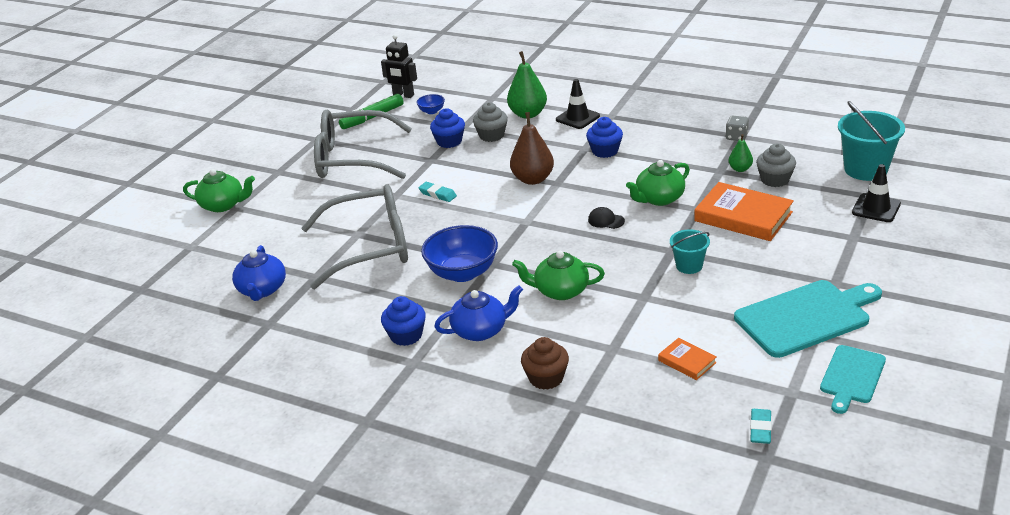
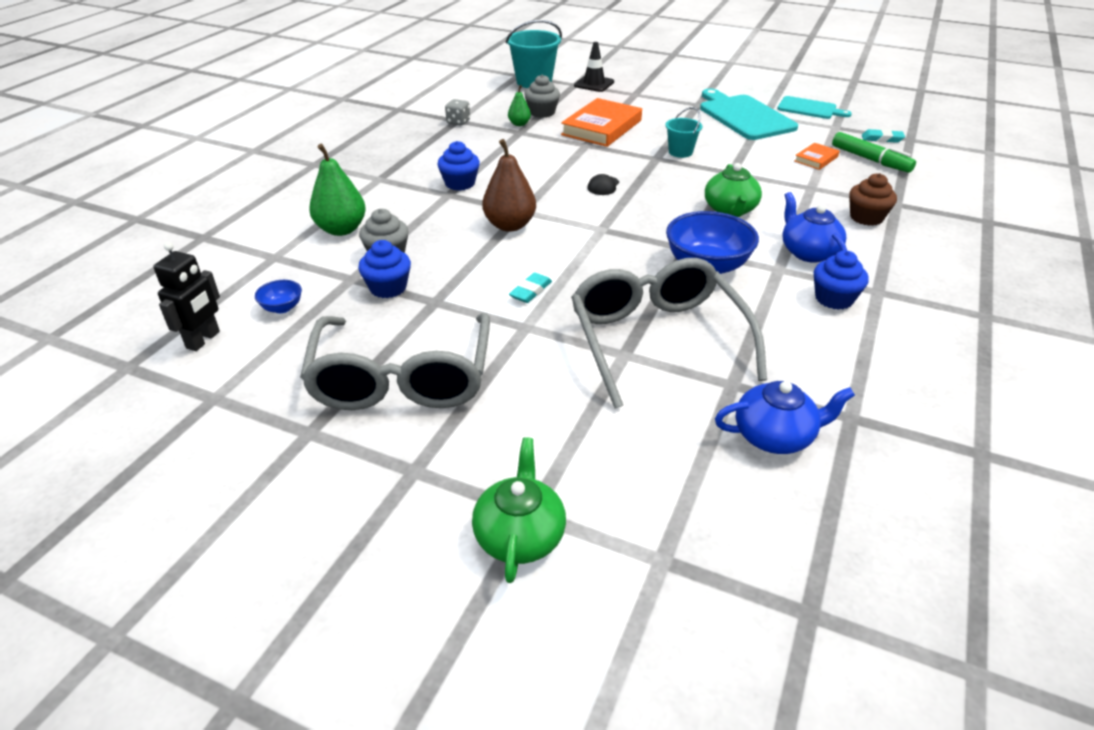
camera: 95 degrees left, 5 degrees up
(372, 117) = (265, 369): green marker -> green marker (870, 160)
(577, 118) = (372, 197): black traffic cone -> none
(659, 198) = (565, 160): green teapot -> none

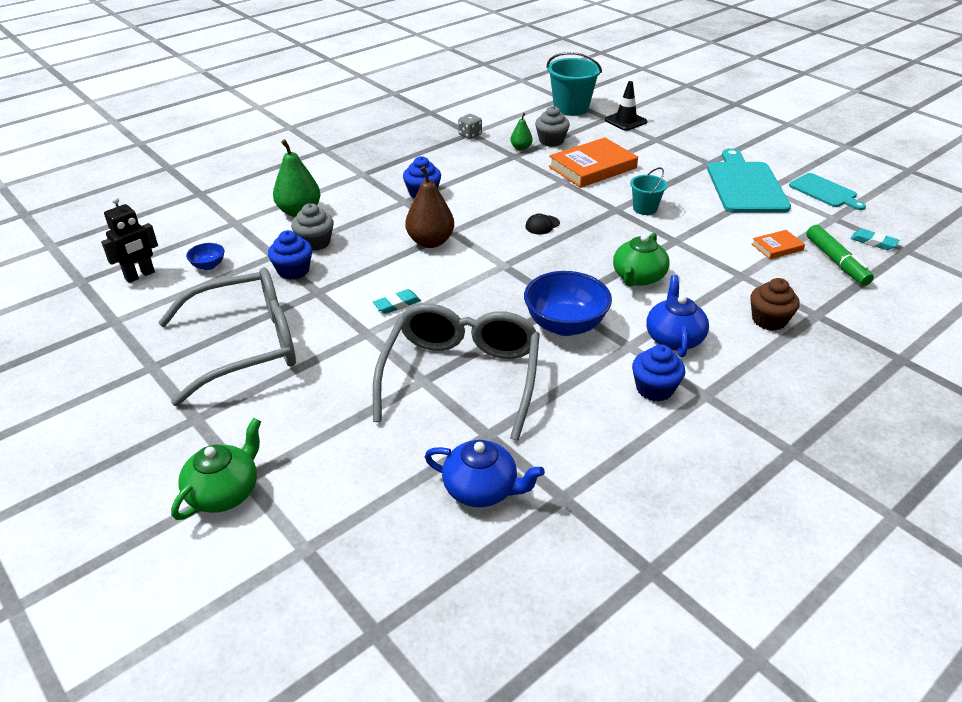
camera: 25 degrees right, 0 degrees up
(402, 377) = (245, 346): grey glasses -> grey glasses turned 135 degrees counterclockwise

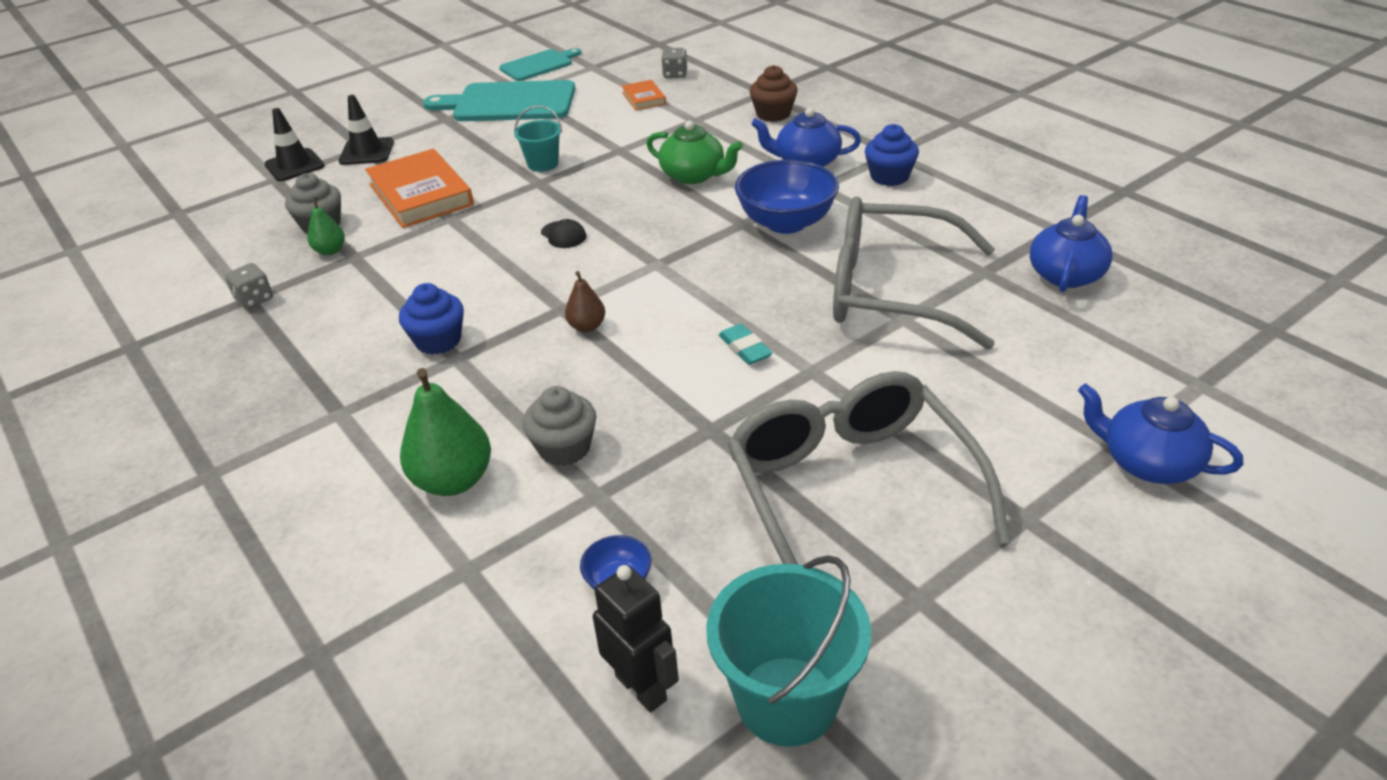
camera: 85 degrees left, 0 degrees up
(225, 492) = (1148, 462): green teapot -> blue teapot
(293, 270) = (648, 464): blue cupcake -> none
(430, 242) = (587, 326): brown pear -> brown pear, size x0.54
(571, 108) = (220, 206): turquoise bucket -> turquoise bucket (787, 700)
(649, 141) = (367, 152): none -> black traffic cone
(836, 262) = (675, 74): green marker -> grey dice
(873, 242) = (643, 55): turquoise eraser -> none

